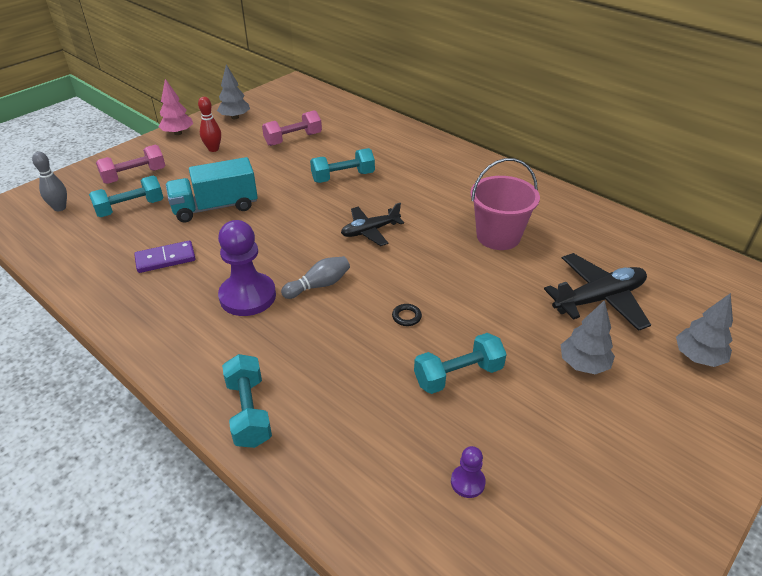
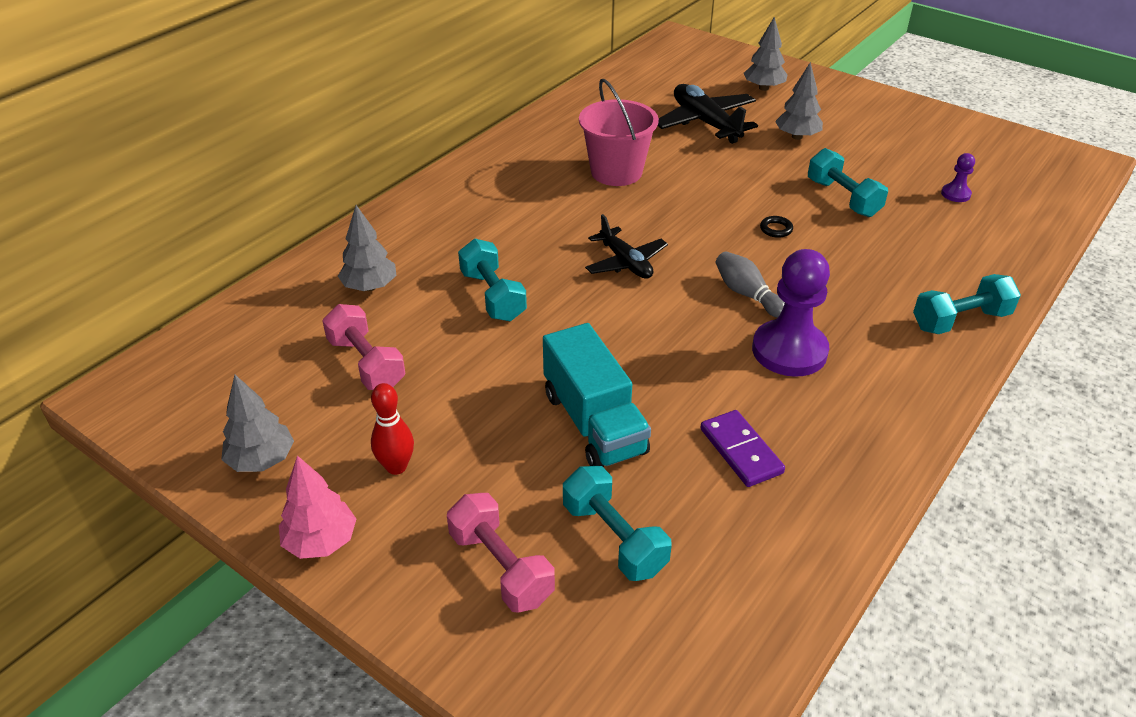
camera: 95 degrees left, 0 degrees up
(60, 208) = (631, 659): grey bowling pin -> none
(361, 138) = (370, 287): none -> grey tree

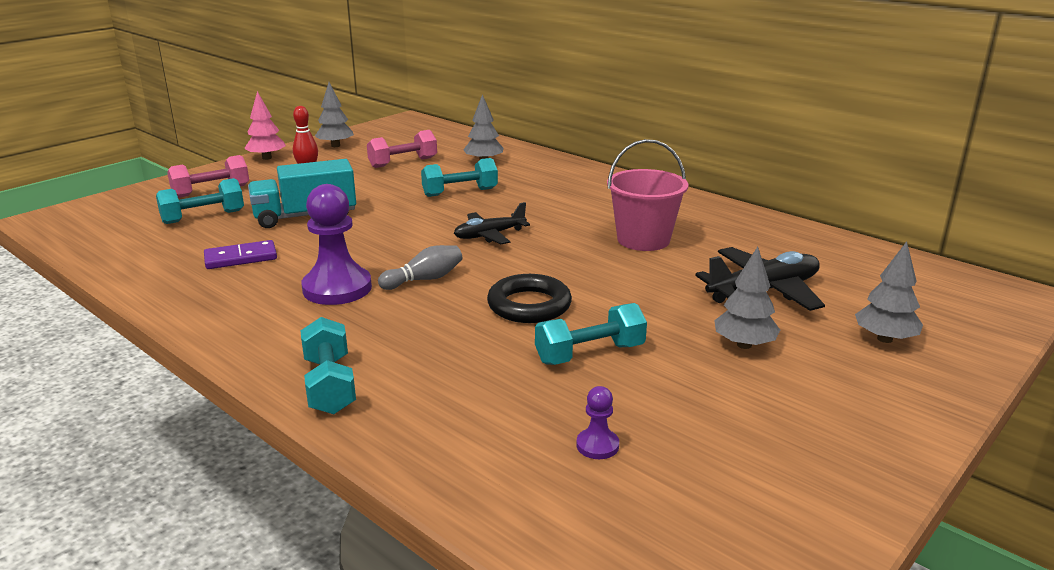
camera: 95 degrees right, 15 degrees down
(776, 229) = (529, 305): black ring -> black ring, size x2.33

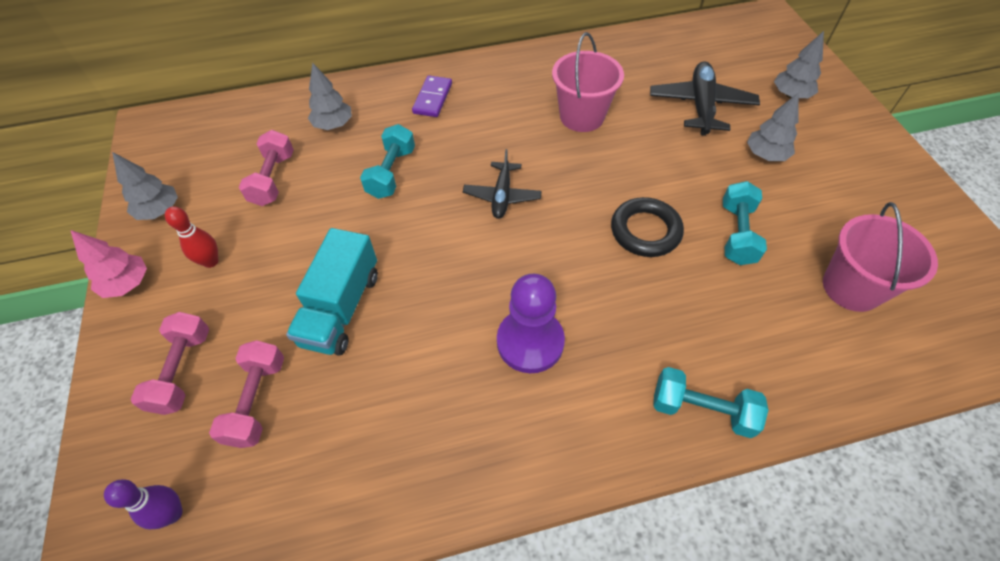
camera: 55 degrees left, 30 degrees up
(104, 222) = (172, 513): none -> purple bowling pin
(203, 217) = (257, 401): turquoise dumbbell -> pink dumbbell
(241, 258) = (402, 398): purple domino -> purple domino (432, 98)
(424, 279) = (556, 274): grey bowling pin -> none
(597, 445) = (851, 287): purple pawn -> pink bucket

